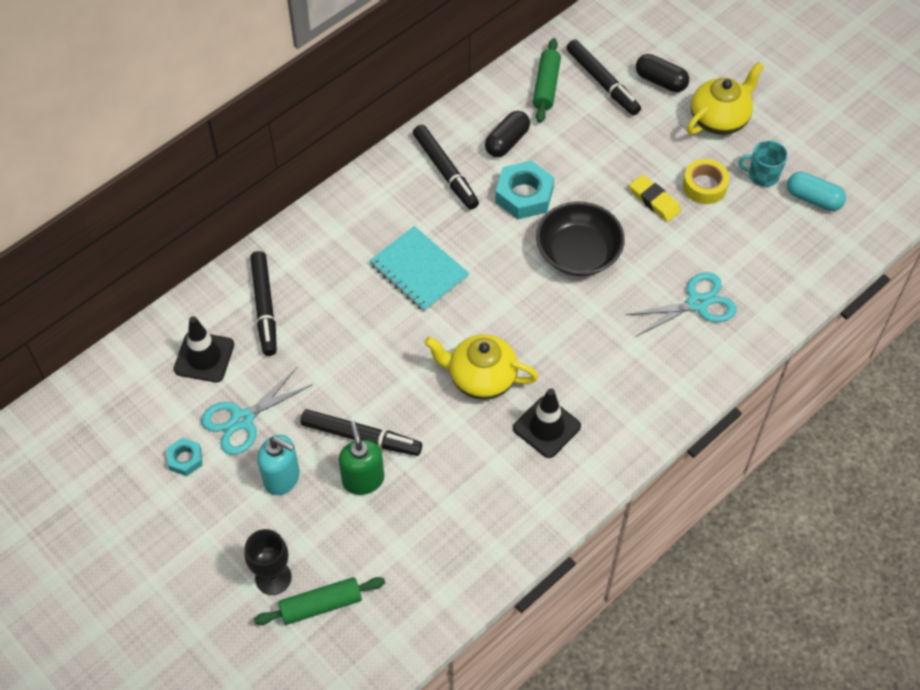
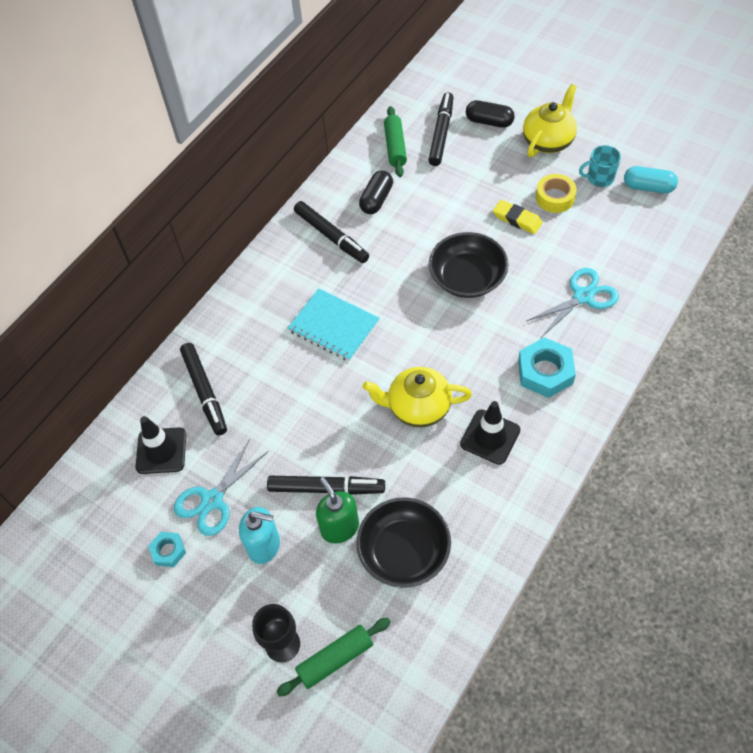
camera: 10 degrees left, 0 degrees up
(421, 519) = (404, 551): none -> black bowl
(524, 195) = (405, 240): turquoise nut -> turquoise nut (545, 372)
(602, 82) = (441, 133): black marker -> black marker turned 120 degrees counterclockwise

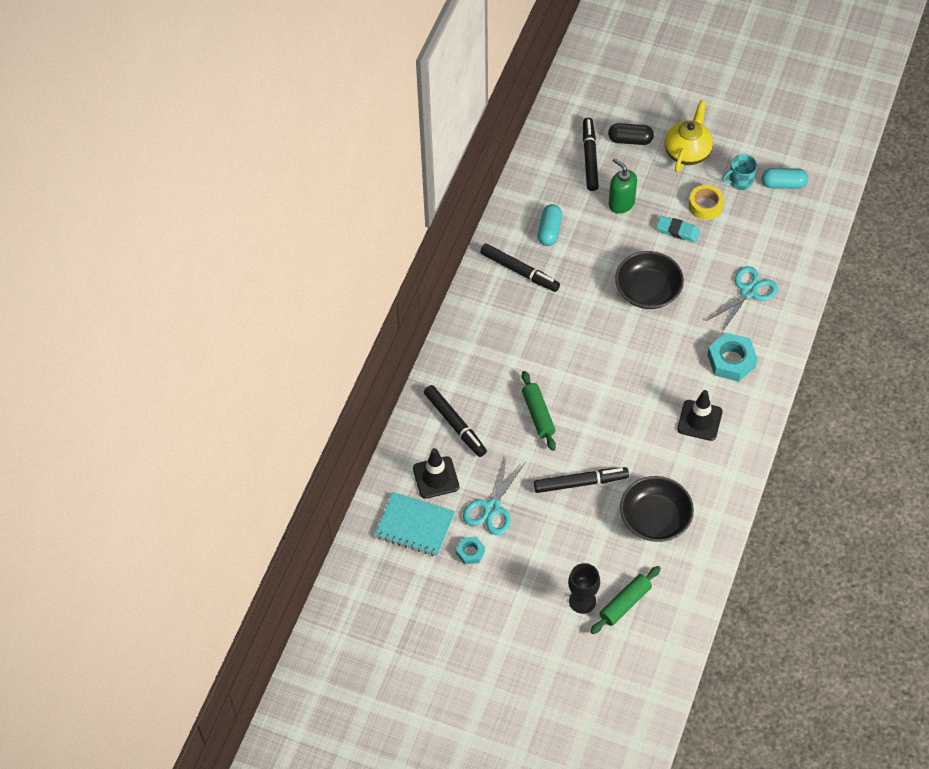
camera: 15 degrees left, 0 degrees up
(264, 545) = (545, 534): turquoise soap dispenser -> none
(334, 326) = (546, 351): turquoise notebook -> turquoise notebook (415, 525)
(339, 527) = (600, 510): green soap dispenser -> green soap dispenser (621, 203)
(376, 199) = (549, 231): black capsule -> turquoise capsule
(395, 147) = (551, 177): green rolling pin -> green rolling pin (538, 414)
(418, 407) = (636, 407): yellow teapot -> none
(517, 219) = (677, 231): yellow eraser -> turquoise eraser

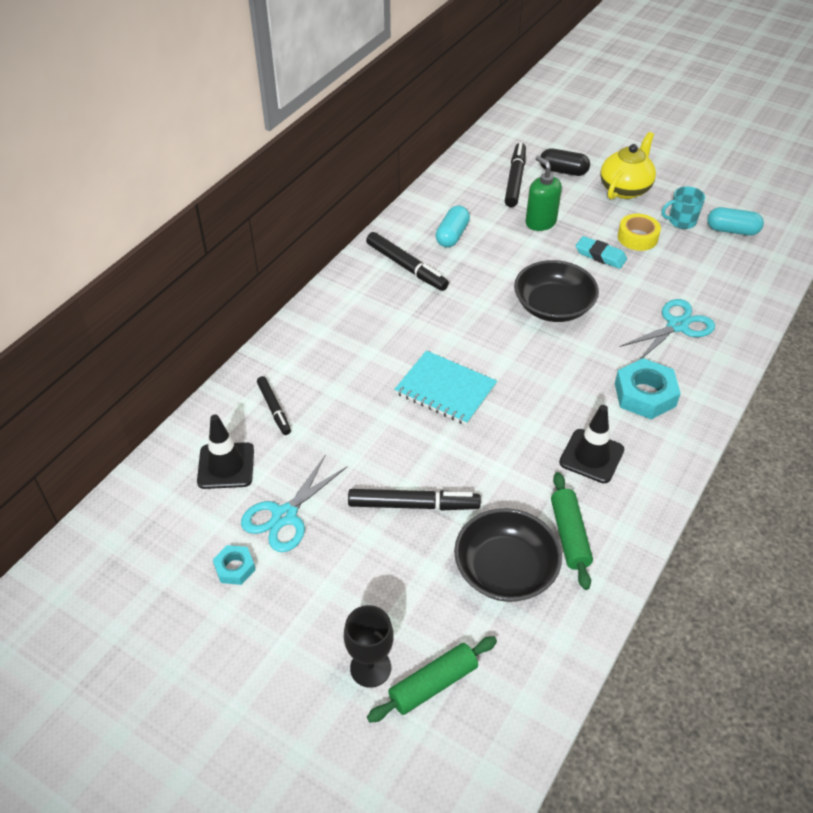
camera: 10 degrees right, 10 degrees down
(415, 525) = (175, 519): turquoise notebook -> turquoise notebook (445, 389)
(455, 424) = (274, 409): black marker -> black marker, size x0.64
(538, 414) = (382, 415): green rolling pin -> green rolling pin (569, 535)

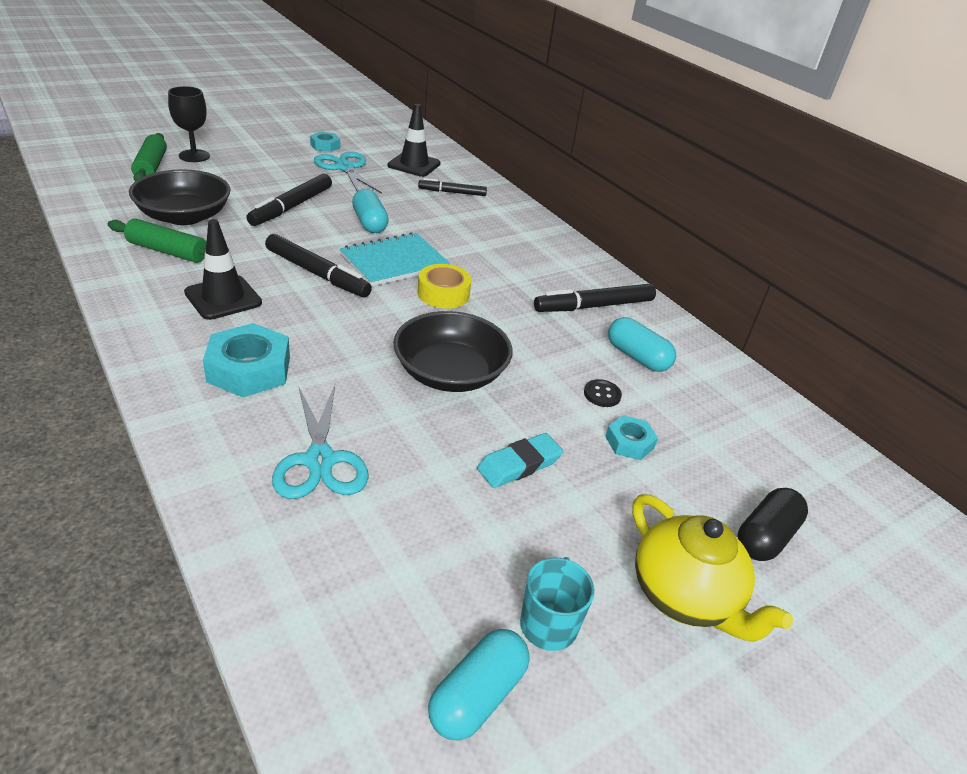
camera: 110 degrees right, 10 degrees down
(393, 435) = (370, 223): none -> turquoise capsule
(507, 241) = (602, 394): none -> black button
(515, 180) = (752, 467): black marker -> black marker (317, 273)
(540, 222) = (629, 442): green soap dispenser -> turquoise nut
(637, 237) = (537, 531): yellow tape -> yellow tape (443, 294)

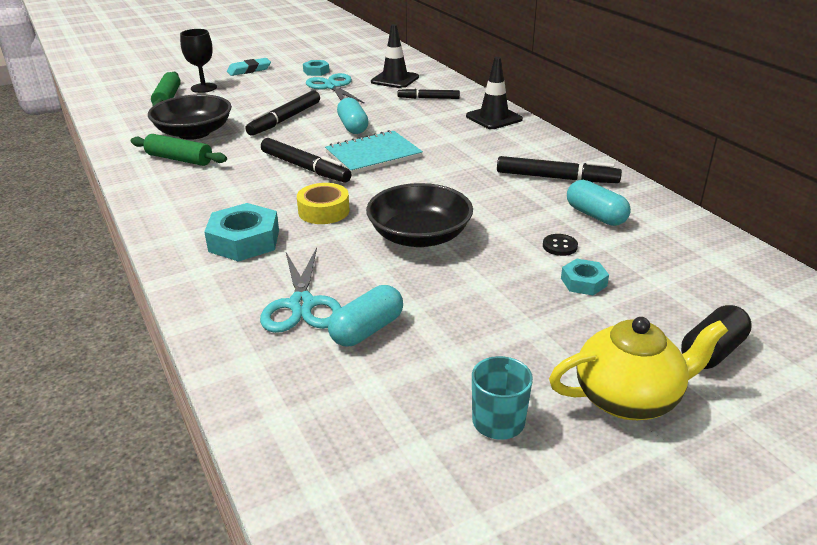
camera: 10 degrees right, 5 degrees down
(223, 298) = (224, 190): black traffic cone -> black traffic cone (494, 118)
(443, 294) = (416, 176): yellow tape -> yellow tape (324, 211)
(477, 696) = (431, 473): turquoise capsule -> turquoise capsule (367, 330)
(519, 464) = (478, 302): turquoise eraser -> turquoise eraser (249, 70)
(594, 306) = (556, 178): black marker -> black marker turned 150 degrees counterclockwise
(684, 596) = (628, 398): yellow teapot -> yellow teapot turned 75 degrees counterclockwise

